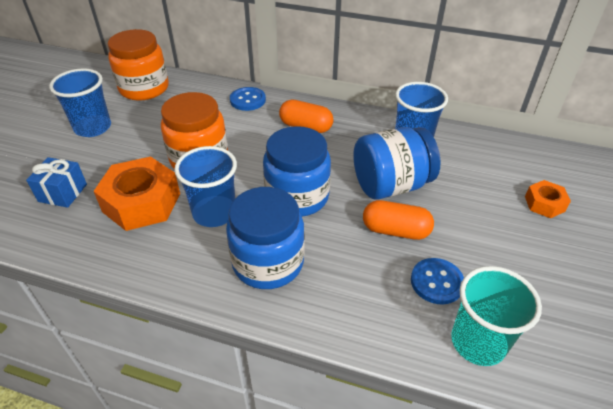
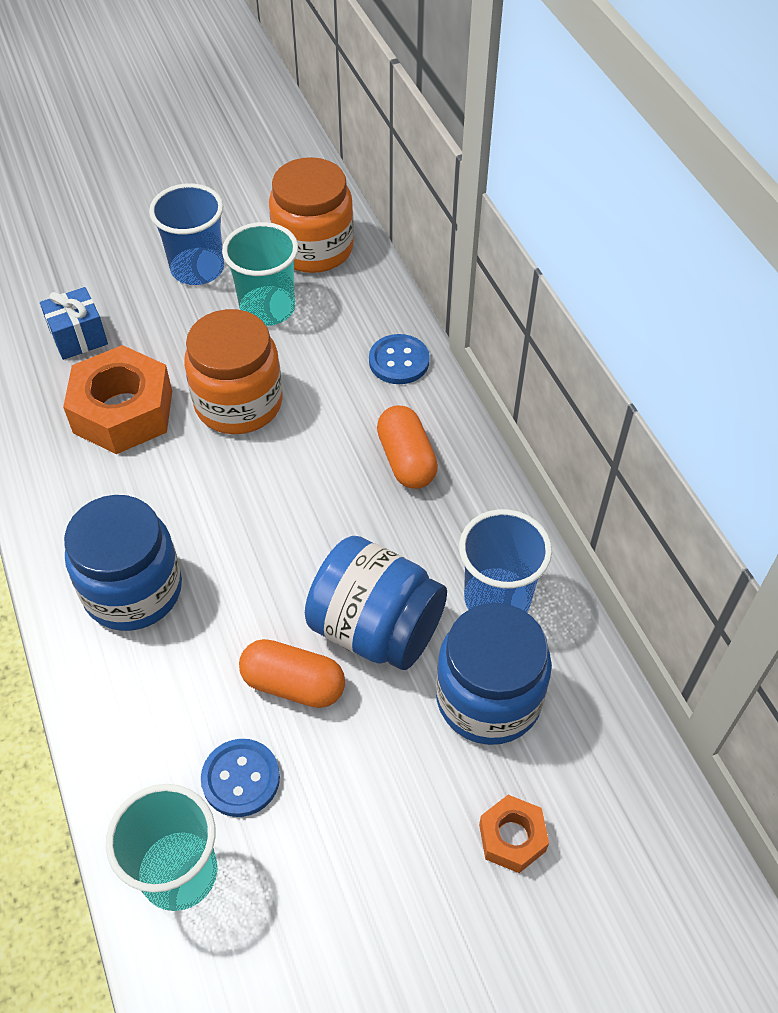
camera: 50 degrees right, 10 degrees up
(156, 119) = (267, 308): none -> turquoise cup
(214, 213) = (164, 486): blue cup -> none
(297, 196) = (262, 544): blue jar -> blue jar (488, 698)
(395, 230) = (293, 684): orange capsule -> orange capsule turned 45 degrees counterclockwise

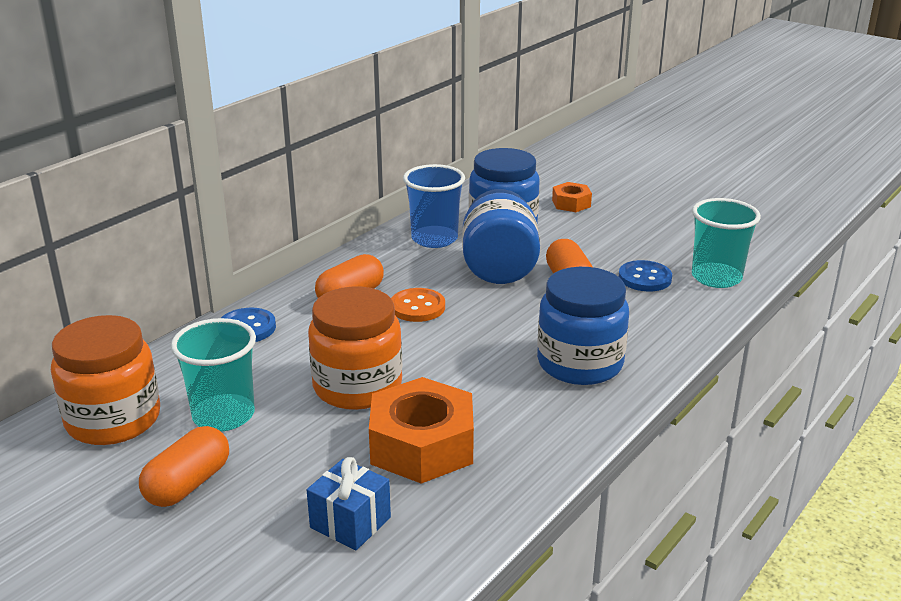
camera: 120 degrees left, 25 degrees down
(197, 269) = (188, 484): blue cup -> orange capsule
(342, 506) = (417, 307): none -> orange button

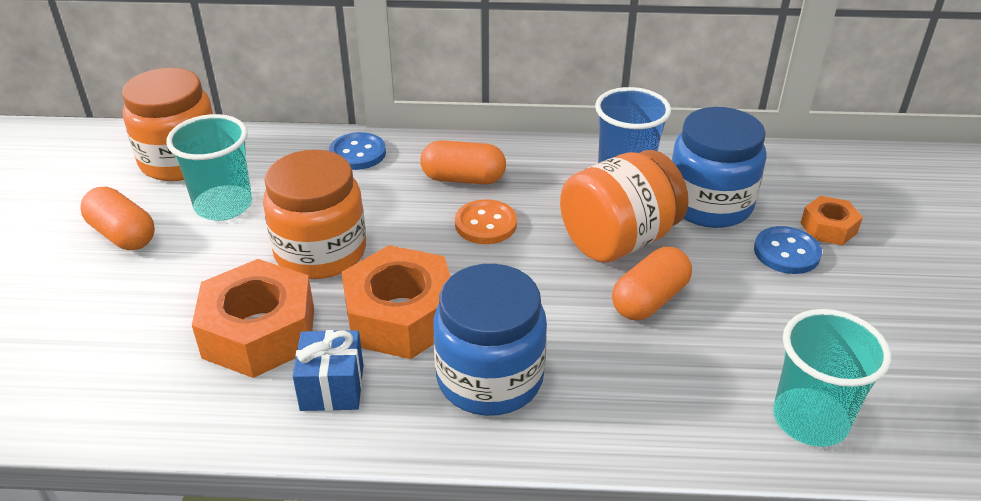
camera: 55 degrees right, 10 degrees up
(188, 484) = (123, 235): orange capsule -> orange capsule turned 45 degrees clockwise
(350, 522) = (121, 342): blue gift -> blue gift (332, 387)
(478, 376) = (401, 316): none -> orange nut
(499, 268) = (618, 240): blue jar -> orange jar
(644, 278) = (729, 356): blue button -> blue button (786, 252)

